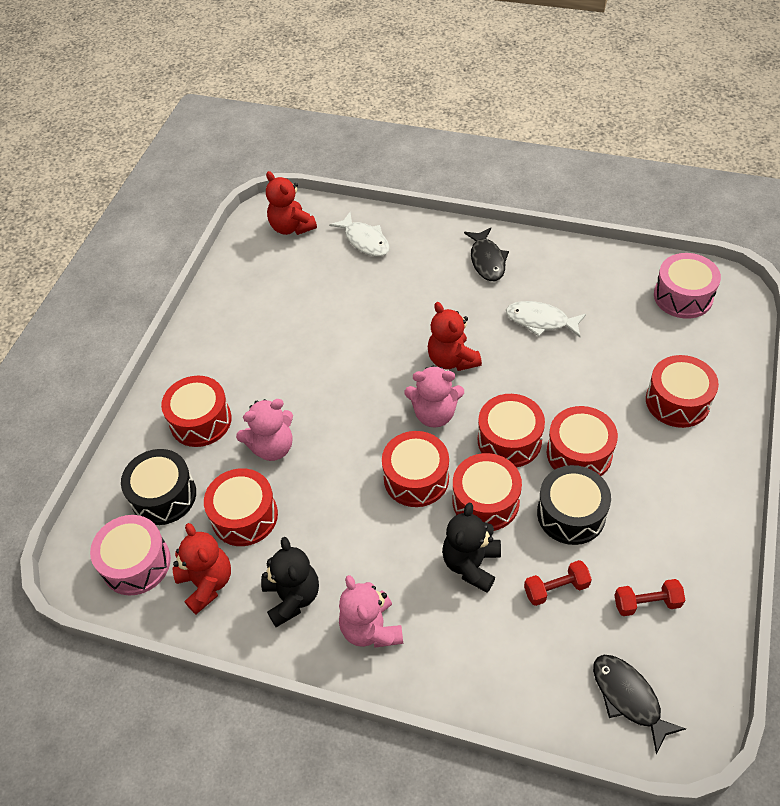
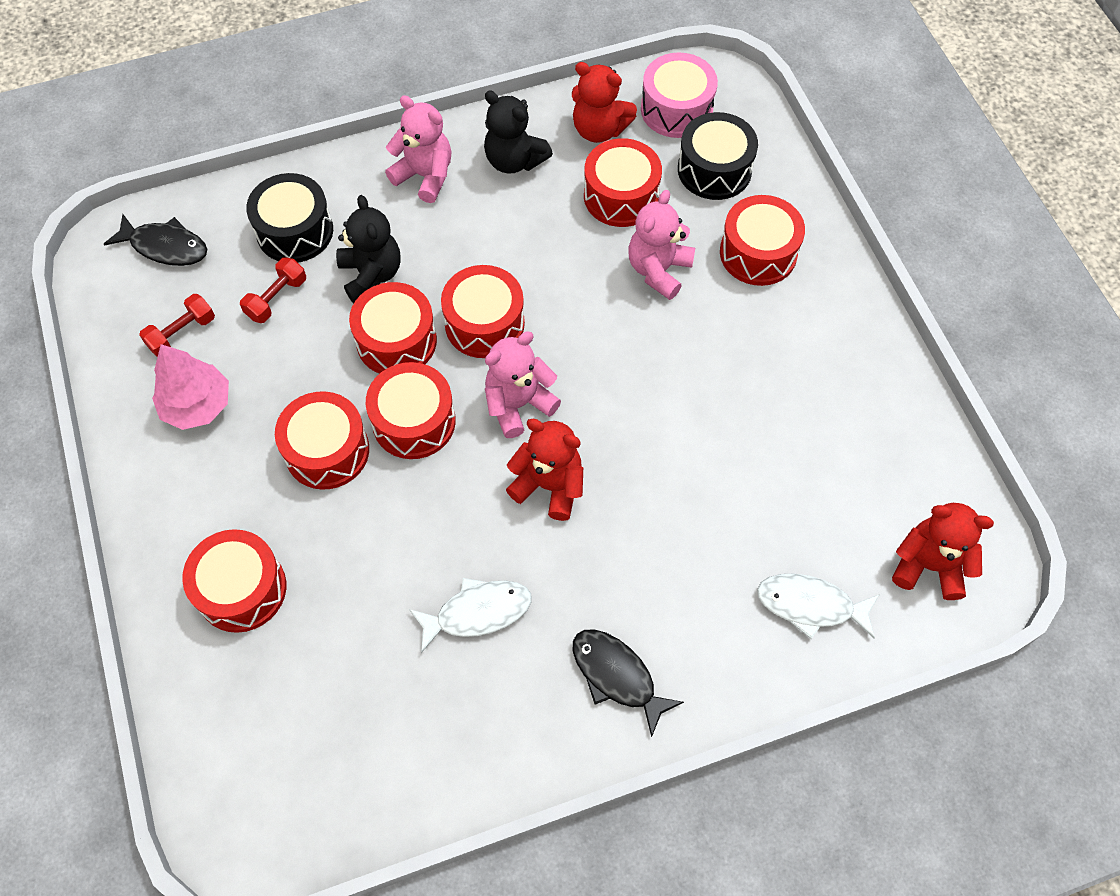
camera: 140 degrees right, 10 degrees up
(571, 514) = (300, 377): black drum -> black drum (295, 231)
(658, 536) = (197, 405): none -> pink tree
(683, 296) = (303, 780): pink drum -> none

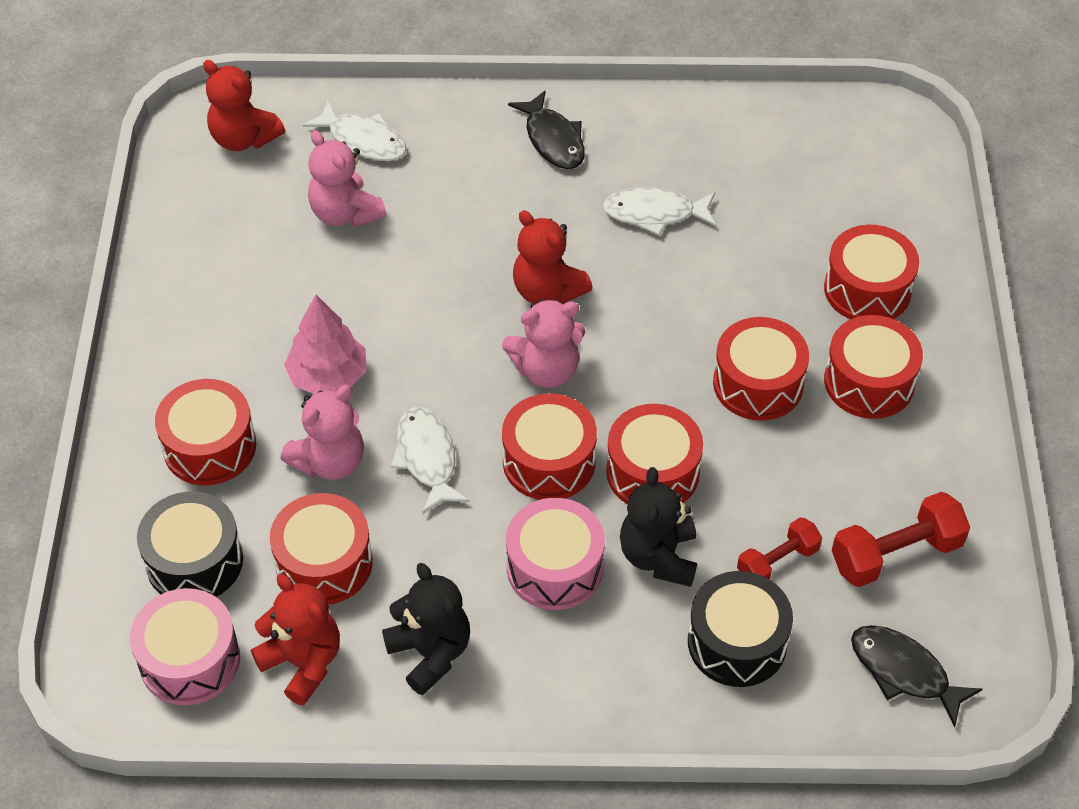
camera: 160 degrees left, 10 degrees down
(182, 333) = (896, 554): red dumbbell -> red dumbbell, size x1.53
(197, 405) = (888, 468): pink tree -> pink tree (328, 376)
(414, 421) = (660, 385): red drum -> red drum (869, 382)
(425, 176) = (551, 667): pink teddy bear -> pink teddy bear (345, 213)
(448, 243) = (555, 567): none -> pink drum
(584, 296) = (427, 458): none -> white fish

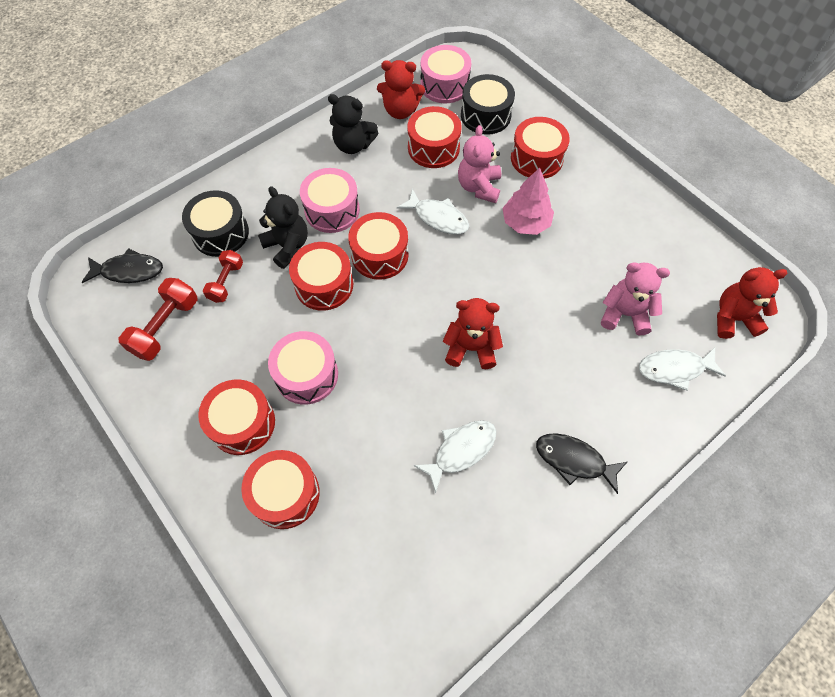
camera: 140 degrees right, 10 degrees up
(546, 370) = (426, 301): pink teddy bear -> none
(758, 383) = (306, 375): red drum -> pink drum

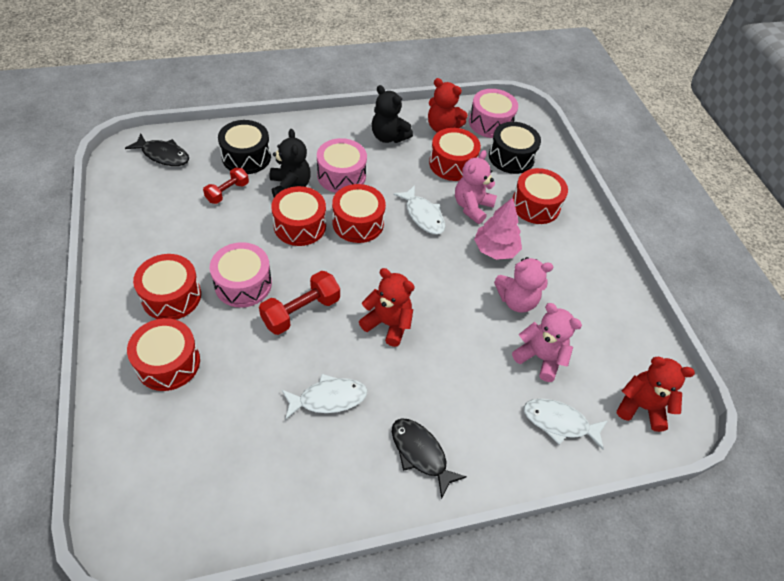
camera: 20 degrees right, 10 degrees down
(166, 327) = (163, 204): red dumbbell -> red dumbbell (301, 311)
(573, 266) = (516, 300): none -> pink teddy bear

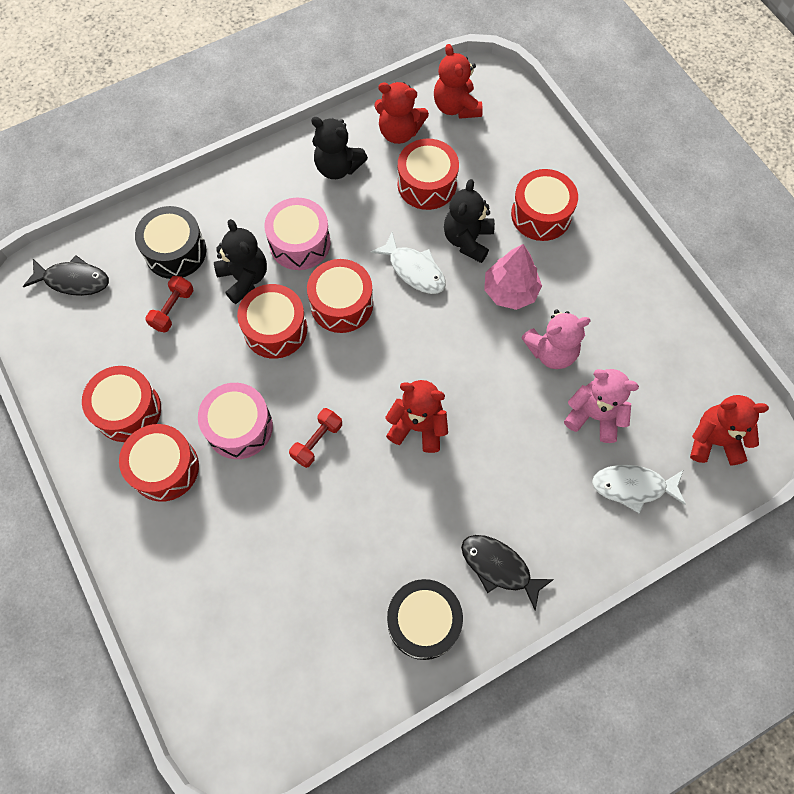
camera: 10 degrees left, 15 degrees up
(168, 363) = (195, 550): red drum -> red drum (128, 410)
(301, 311) = (317, 441): red dumbbell -> red dumbbell, size x0.65
(328, 398) = (383, 536): white fish -> none
(472, 207) = (467, 240): pink teddy bear -> black teddy bear
(490, 123) = (456, 107): pink drum -> red teddy bear
(511, 157) = (495, 152): black drum -> black drum (423, 622)

